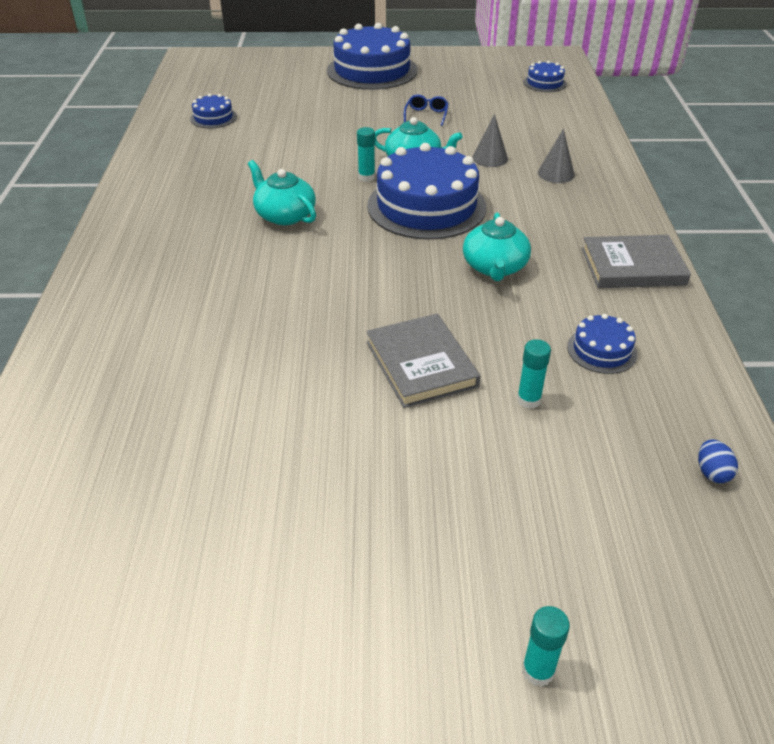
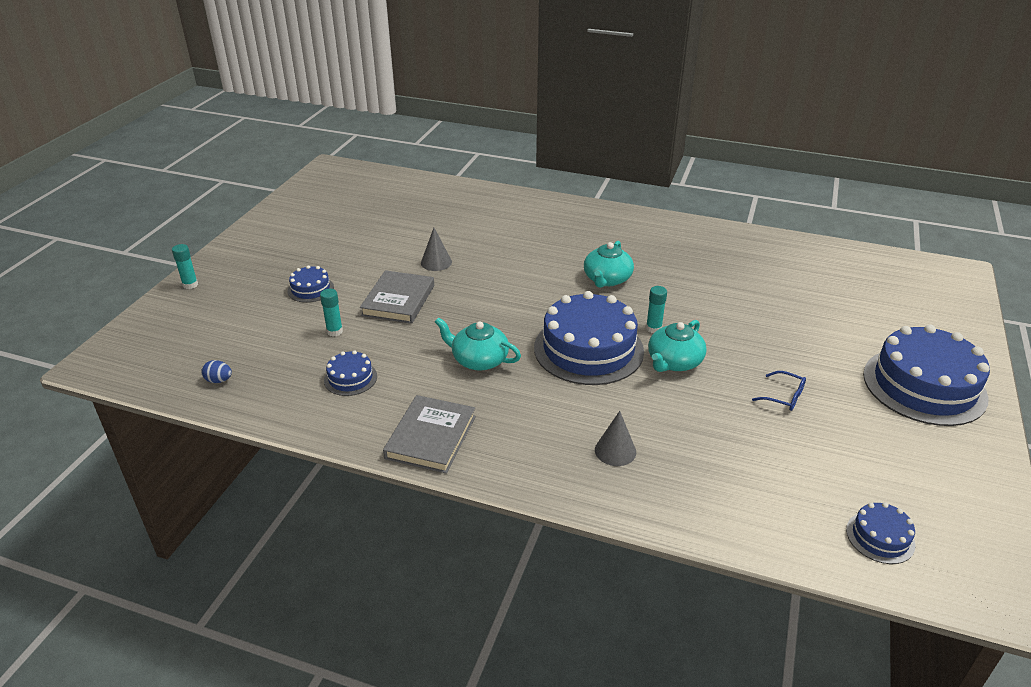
camera: 110 degrees right, 5 degrees down
(213, 118) = (798, 268): blue cake -> blue cake (310, 289)
(284, 215) = (607, 279): turquoise teapot -> turquoise teapot turned 135 degrees clockwise
(421, 364) = (398, 300): grey book -> grey book turned 75 degrees counterclockwise
(490, 158) = (666, 414): grey cone -> grey cone (436, 262)

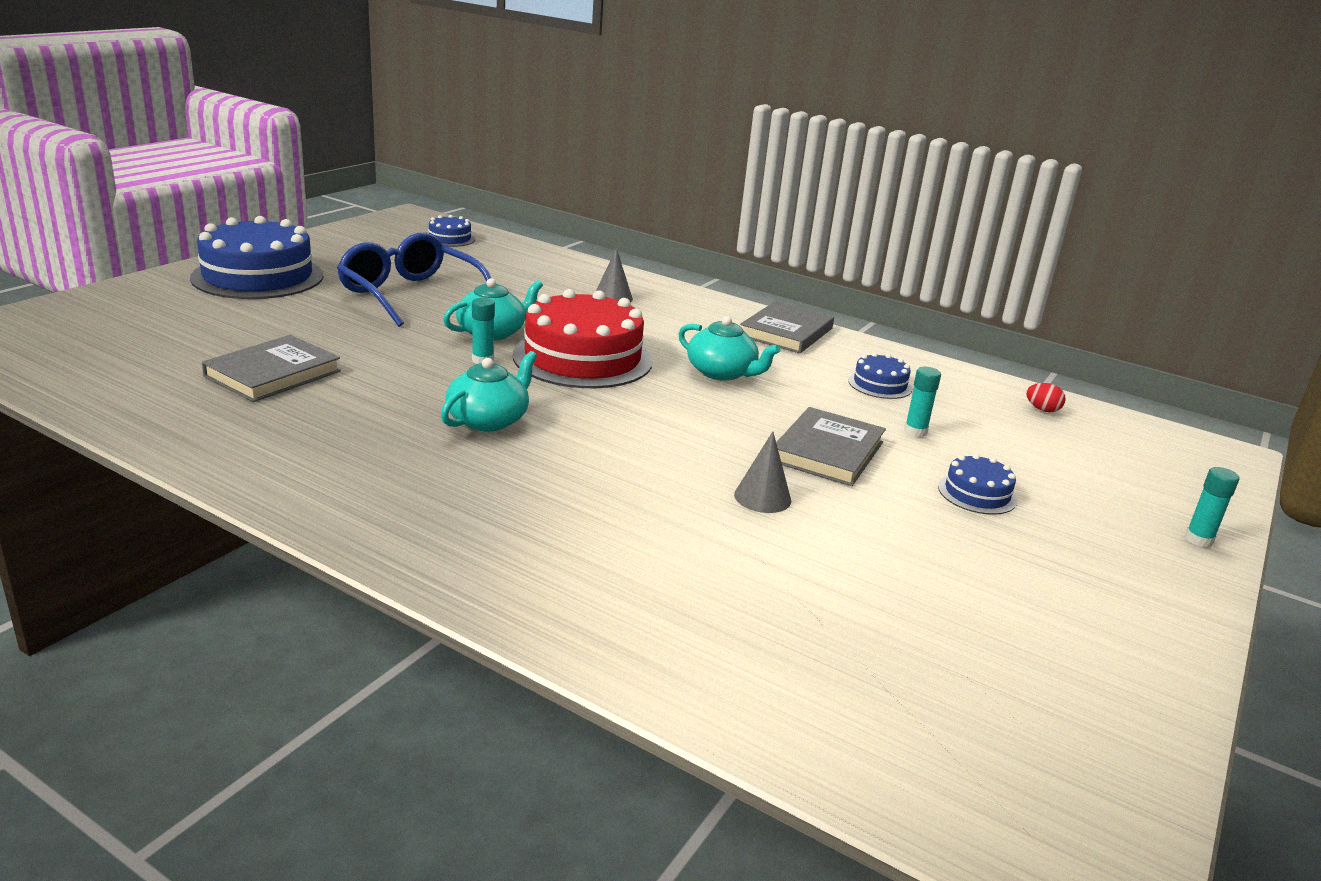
camera: 170 degrees left, 10 degrees down
(219, 380) = (1042, 410): blue egg -> red egg
(588, 349) = (582, 358): blue cake -> red cake
(758, 284) = (273, 374): none -> grey book
(783, 397) = (411, 295): blue glasses -> blue glasses, size x2.44

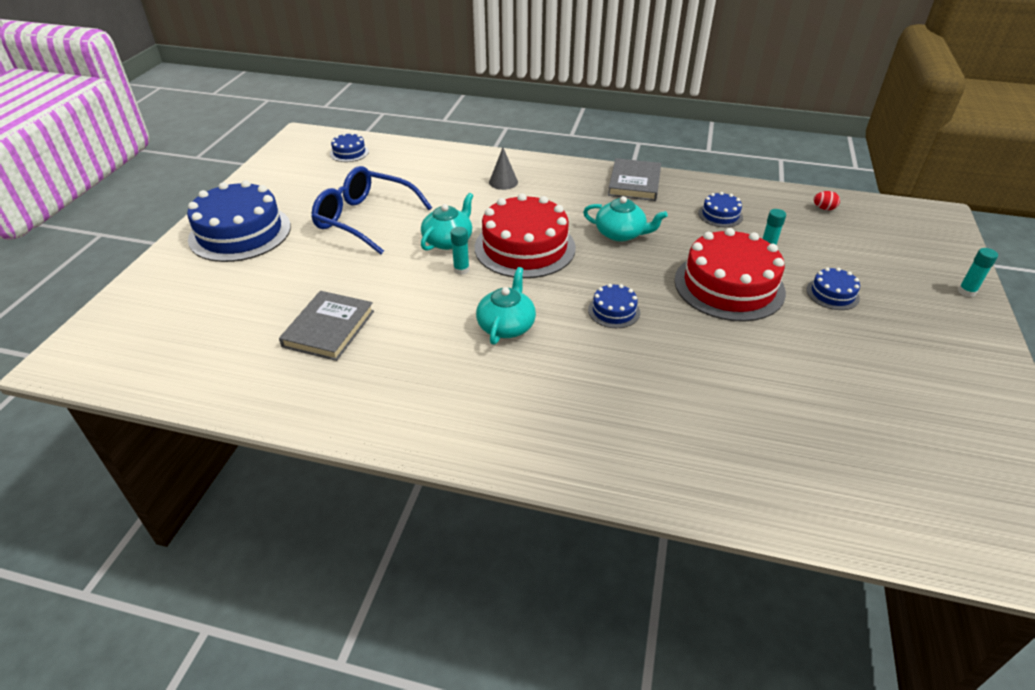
camera: 15 degrees left, 15 degrees up
(643, 439) = (614, 311): none -> blue cake
(762, 497) = (718, 339): grey cone -> none
(828, 452) = (729, 286): grey book -> red cake

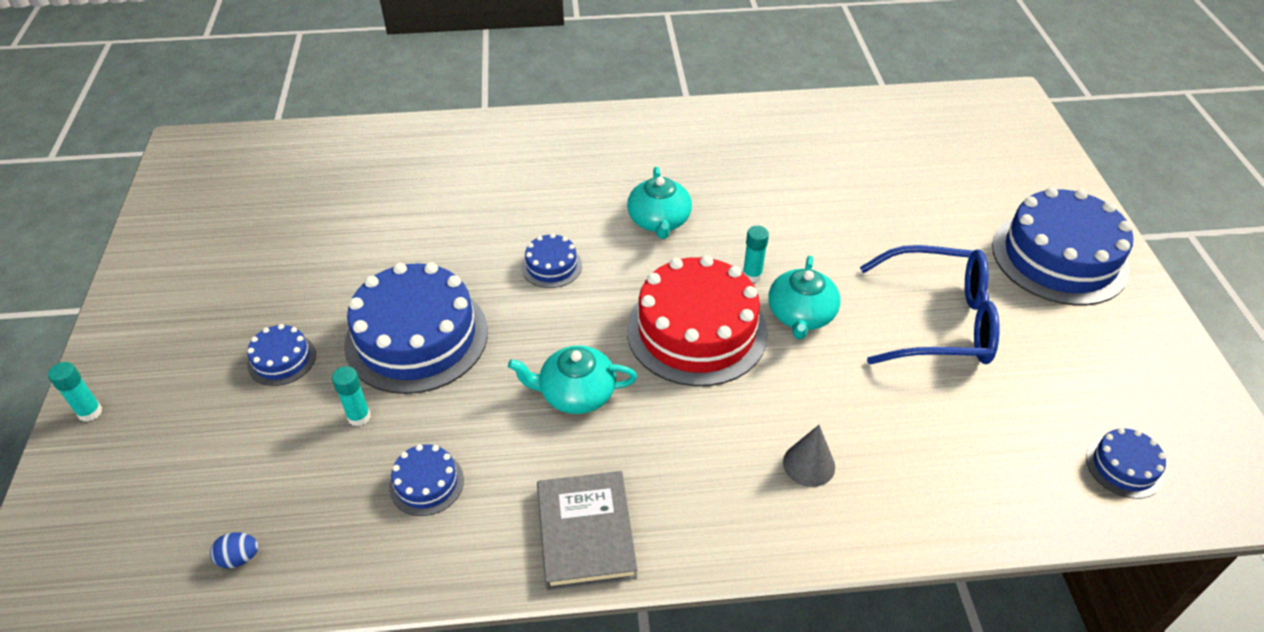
camera: 160 degrees right, 5 degrees up
(329, 328) = (828, 175): grey book -> none
(729, 286) = (417, 337): red cake -> blue cake
(824, 208) = (239, 558): red egg -> blue egg

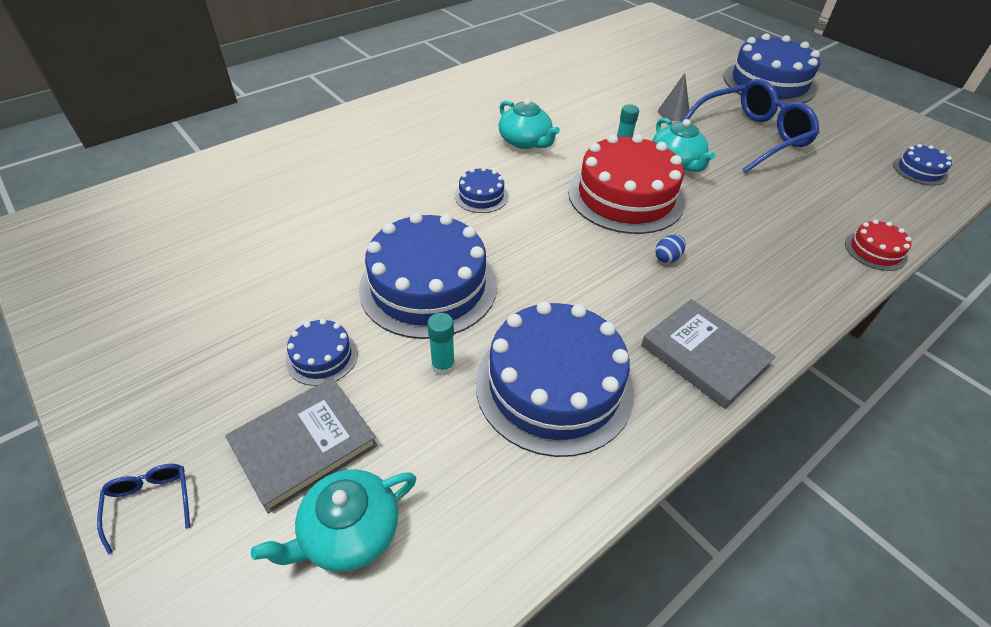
camera: 35 degrees left, 0 degrees up
(90, 412) = (150, 503): turquoise glue stick -> blue glasses
(209, 425) = (304, 445): none -> grey book
(239, 558) = (457, 540): blue egg -> blue egg (667, 258)
(426, 483) = (554, 385): blue cake -> blue cake, size x2.18
(576, 393) = (593, 269): turquoise teapot -> turquoise teapot (349, 532)
(809, 464) = (780, 243): grey cone -> grey cone (673, 113)
(916, 530) = (875, 251): none -> red cake

